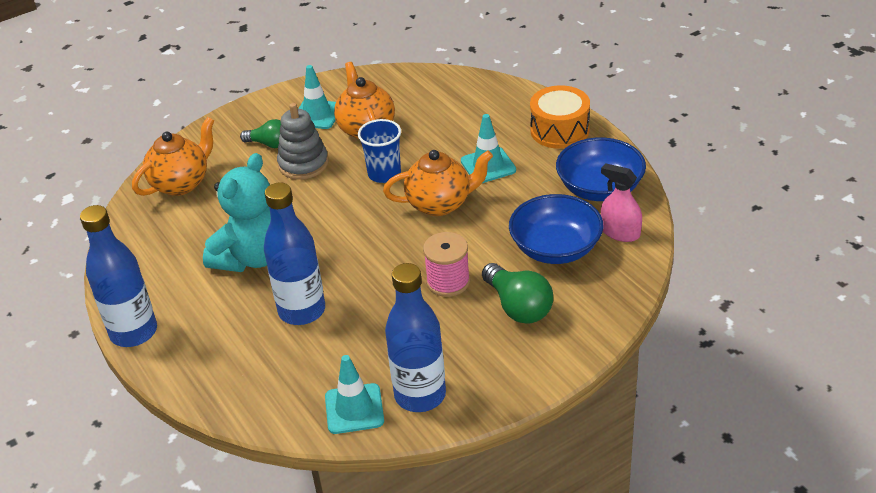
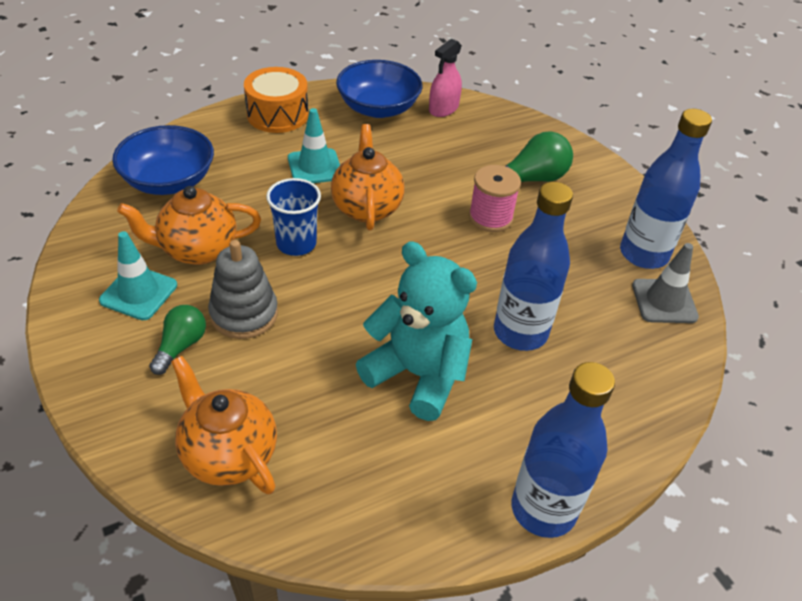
camera: 90 degrees left, 5 degrees up
(354, 409) = (664, 301): turquoise traffic cone -> grey traffic cone
(555, 248) = (456, 146): blue bowl -> blue bowl (169, 181)

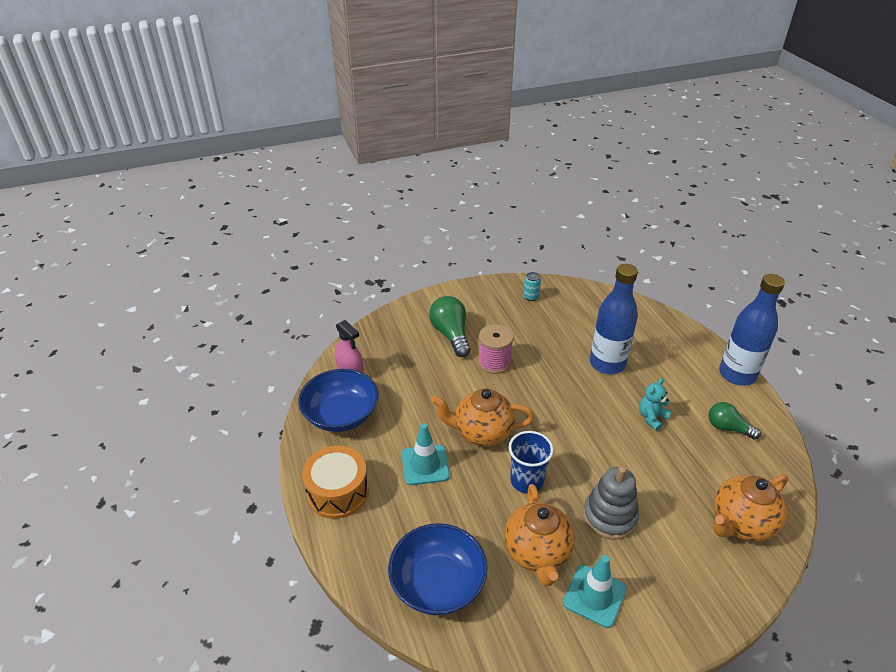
camera: 80 degrees left, 5 degrees down
(181, 346) = (649, 559): green light bulb -> green light bulb (727, 428)
(417, 374) = (652, 417): turquoise teddy bear -> turquoise teddy bear, size x0.46
(643, 254) = (531, 297): blue bottle -> turquoise can
(664, 301) = (572, 297): grey traffic cone -> none

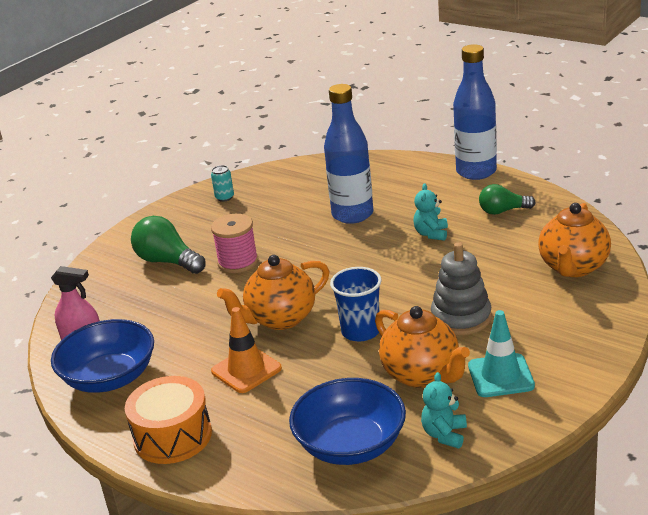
camera: 30 degrees left, 10 degrees down
(425, 465) = (246, 370): turquoise traffic cone -> orange traffic cone
(508, 623) = (444, 434): none -> turquoise teddy bear

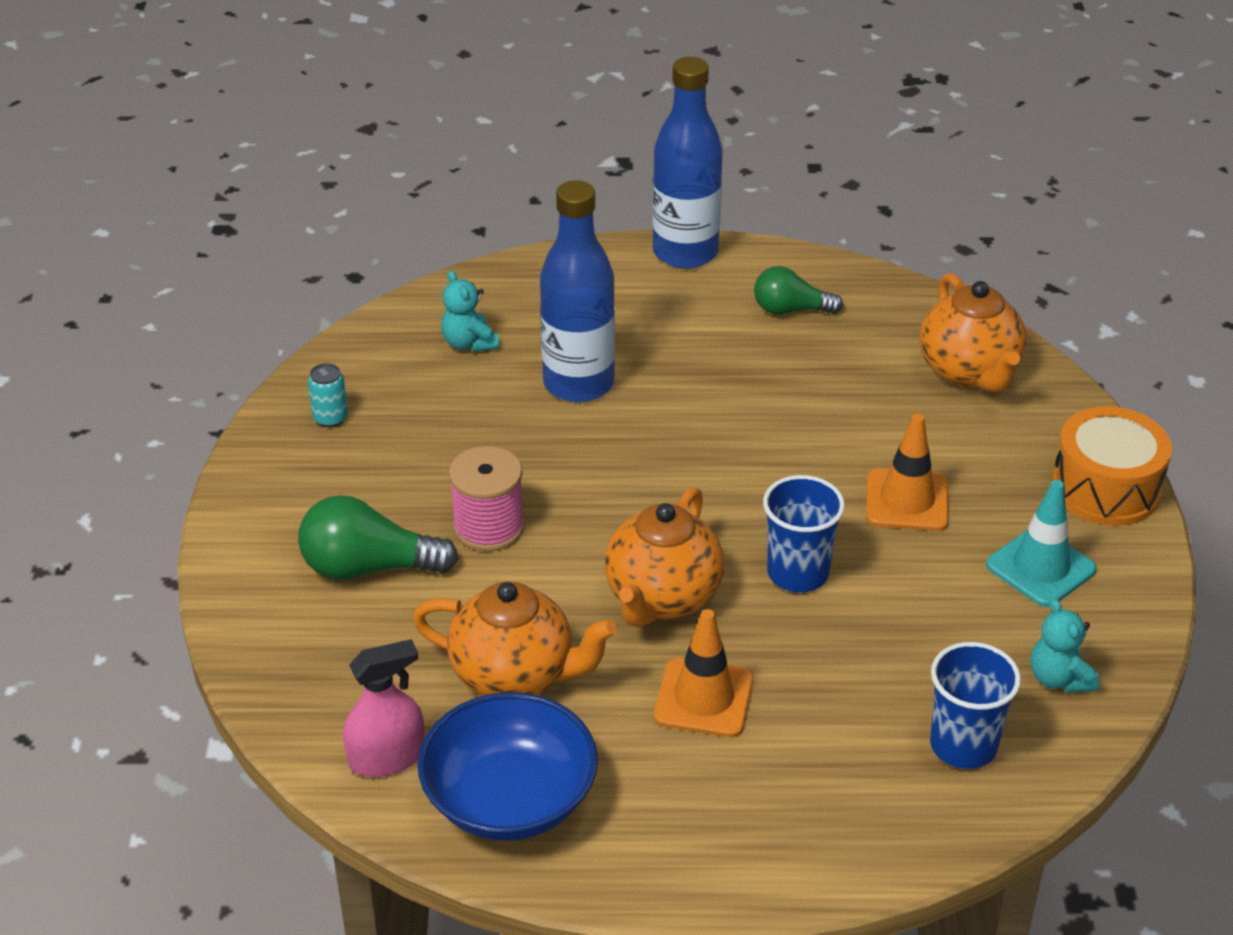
camera: 40 degrees left, 10 degrees up
(172, 436) = (714, 844): orange drum -> orange drum (1105, 488)
(350, 445) = (963, 745): blue bowl -> blue cup
(422, 375) = (945, 606): orange teapot -> orange teapot (515, 675)
(431, 234) = (730, 380): turquoise teddy bear -> turquoise teddy bear (469, 343)
(461, 318) = (907, 500): grey stacking toy -> orange traffic cone
(503, 211) = (790, 310): green light bulb -> green light bulb turned 45 degrees clockwise

